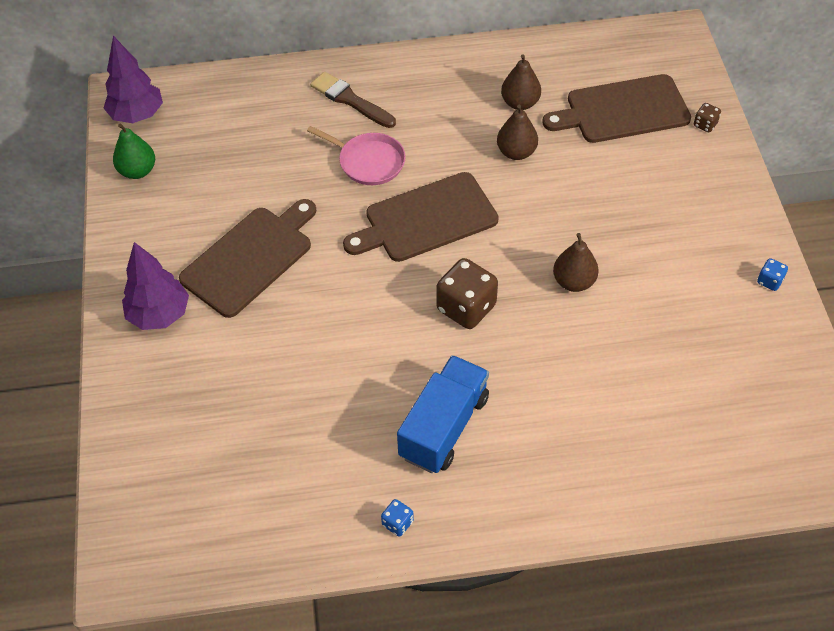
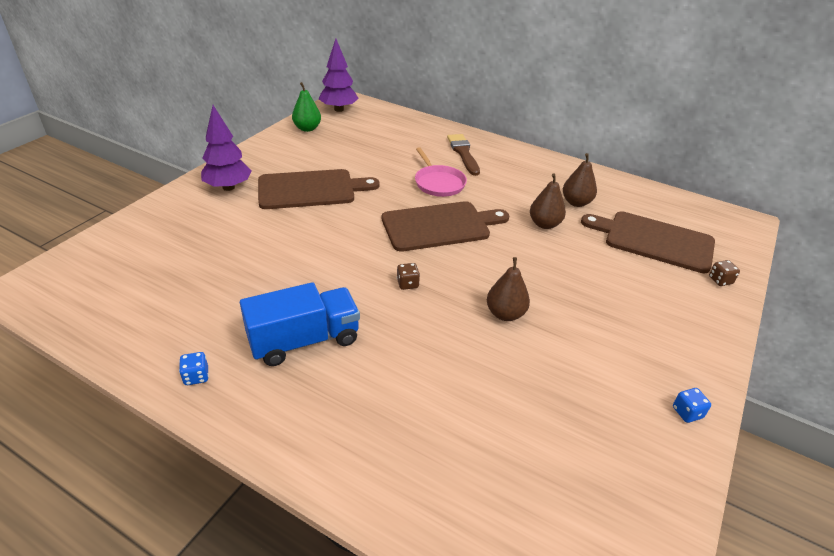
camera: 35 degrees right, 15 degrees down
(426, 219) = (440, 226): brown cutting board -> brown cutting board turned 150 degrees clockwise
(466, 308) = (407, 284): brown dice -> brown dice, size x0.47

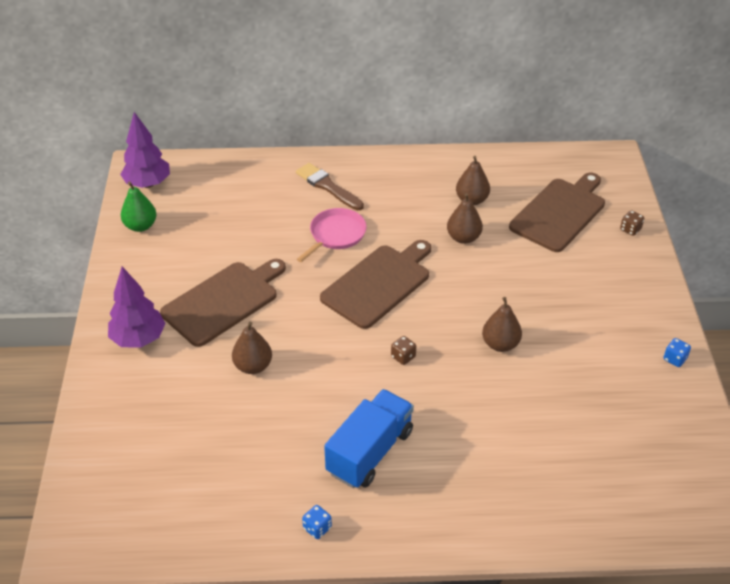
camera: 30 degrees left, 5 degrees up
(284, 237) = (253, 366): none -> brown pear
(438, 183) = (336, 235): pink pan -> pink pan turned 90 degrees counterclockwise
(654, 241) = (559, 213): brown cutting board -> brown cutting board turned 135 degrees clockwise

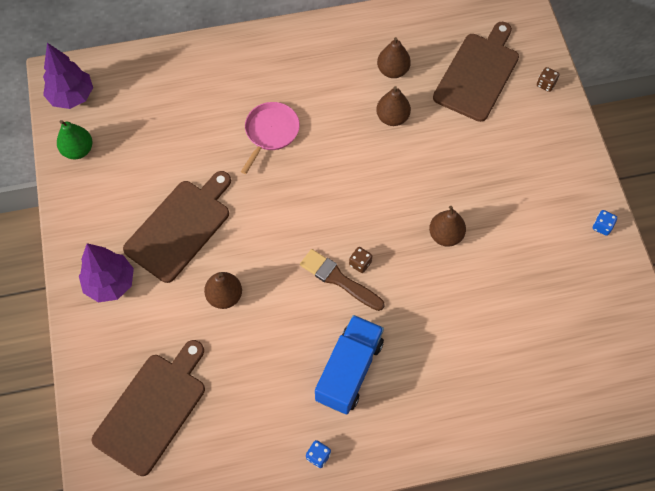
camera: 10 degrees left, 20 degrees up
(327, 186) = (251, 74): brown brush -> brown brush (338, 279)
(378, 284) = (322, 184): brown cutting board -> brown cutting board (152, 409)

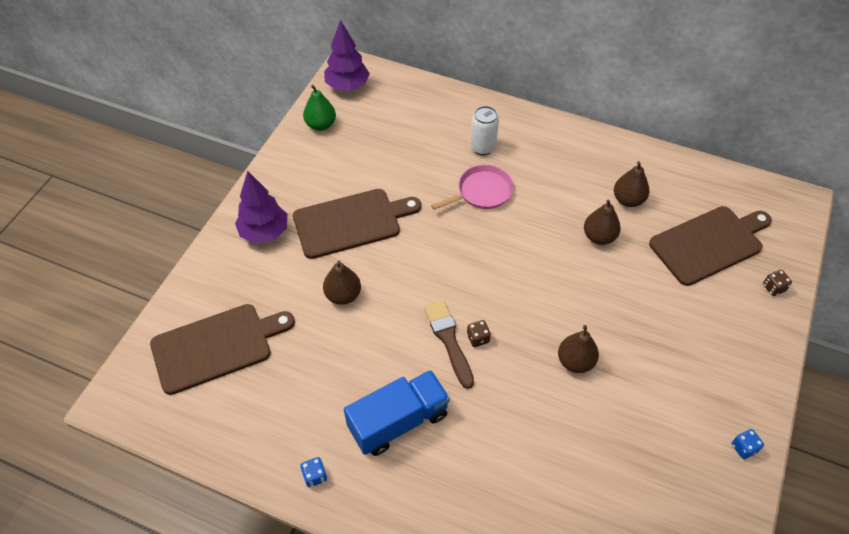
camera: 35 degrees right, 10 degrees down
(241, 89) = (482, 147): none -> white can

